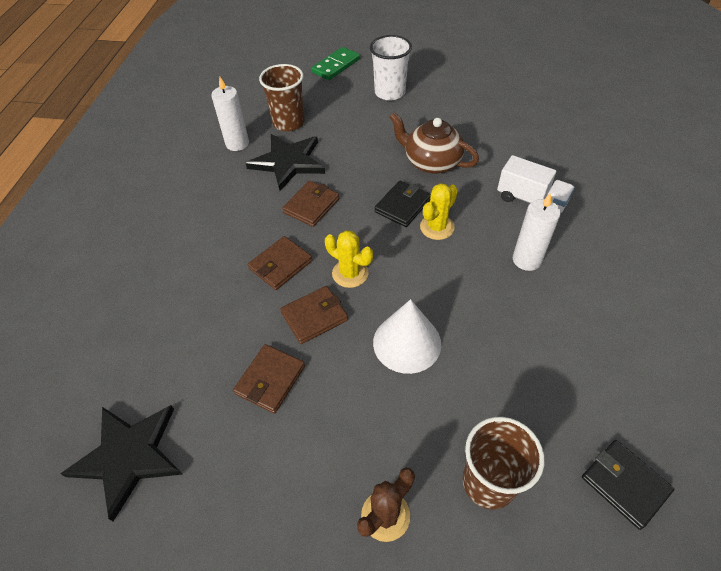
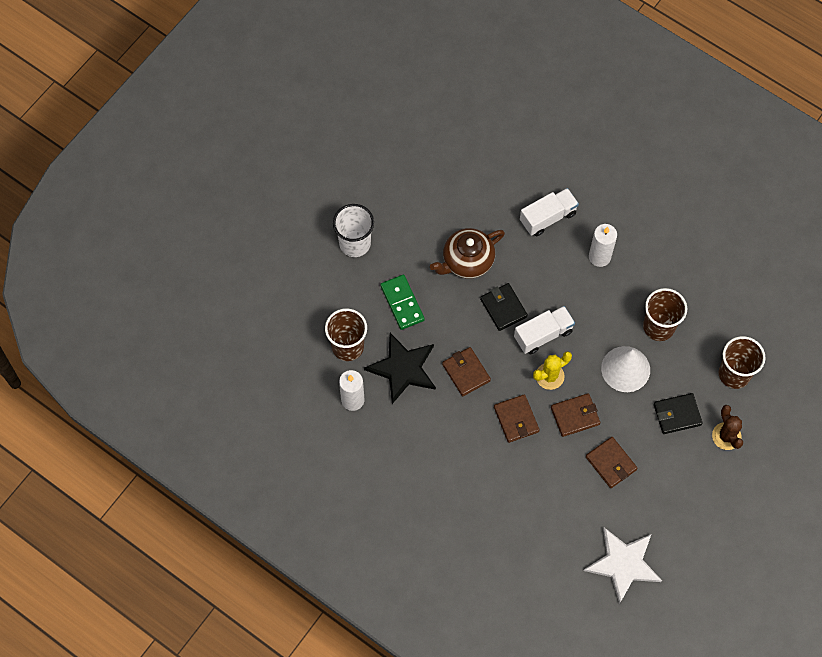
camera: 65 degrees left, 15 degrees up
(128, 456) = (623, 564): black star -> white star
(314, 316) = (575, 416): brown wallet -> brown wallet turned 75 degrees clockwise
(336, 66) = (282, 268): green domino -> green domino (402, 303)
(395, 248) = (543, 335): none -> white truck
(437, 227) = (538, 296): yellow cactus -> none
(488, 355) = (658, 326): none -> brown cup
(624, 484) = (767, 308): black wallet -> black wallet (677, 414)

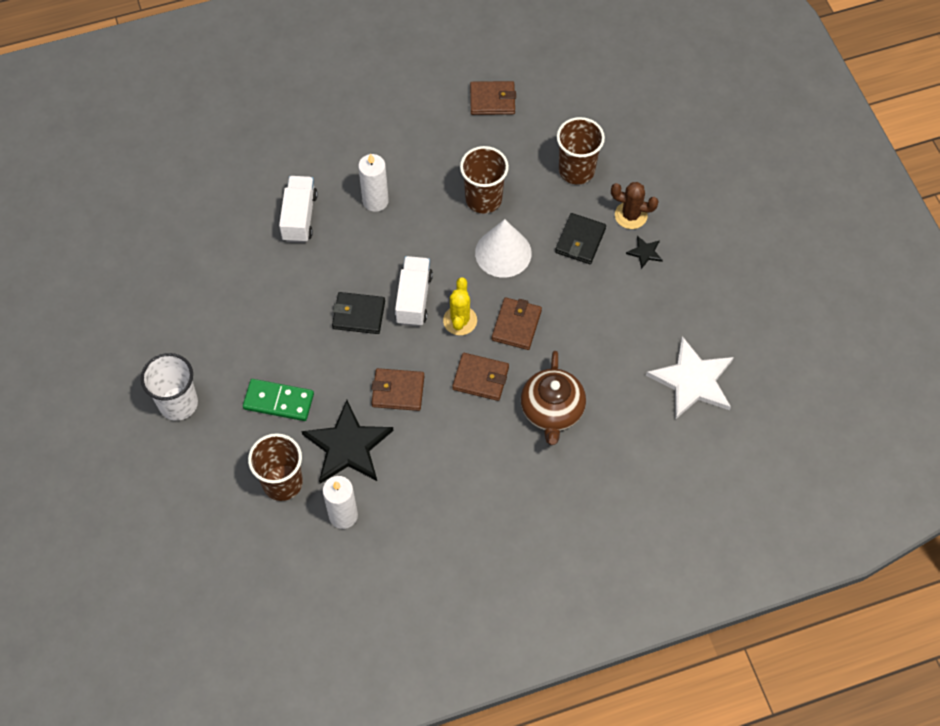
camera: 55 degrees left, 5 degrees down
(467, 261) = (284, 315): brown teapot -> brown teapot (552, 411)
(611, 463) = (586, 326): brown wallet -> brown wallet (492, 100)
(703, 466) = (645, 252): none -> black star

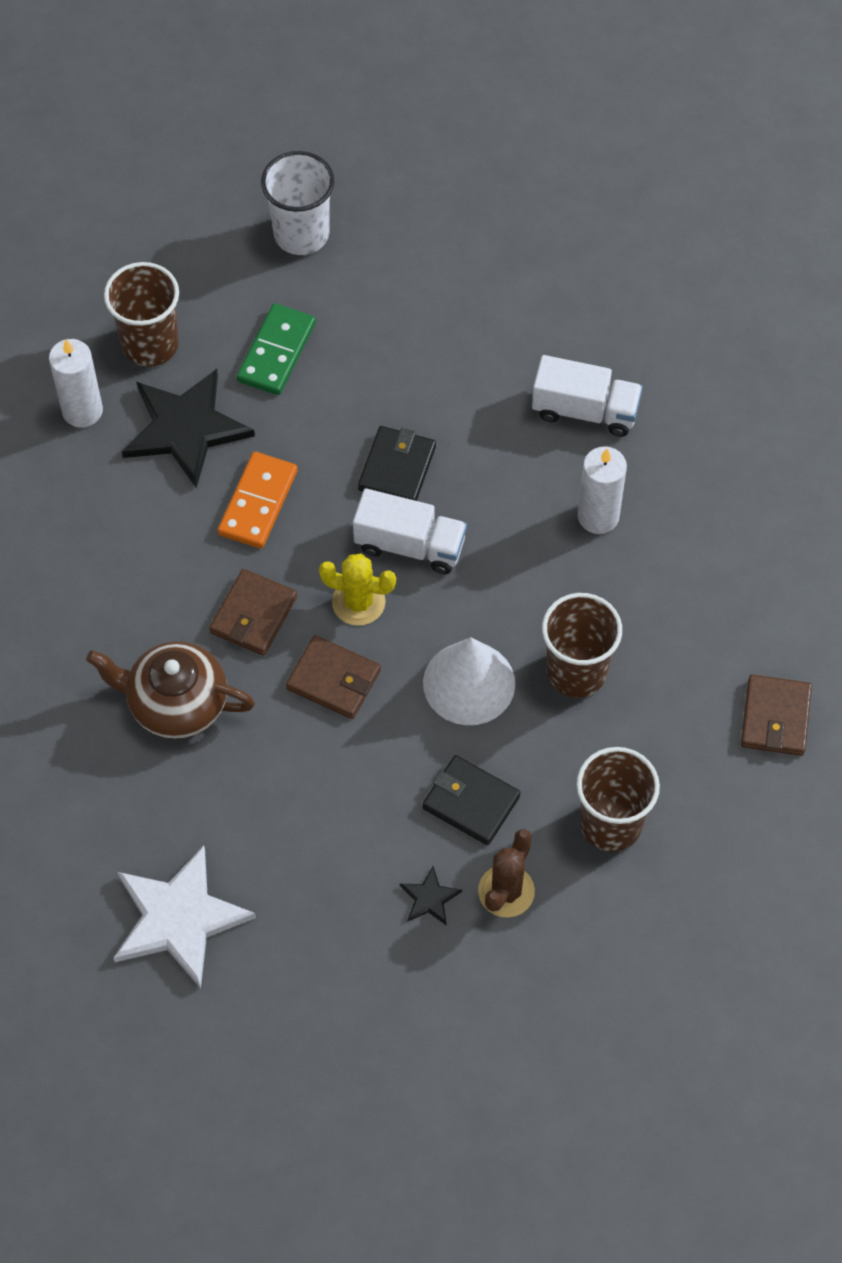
camera: 100 degrees right, 0 degrees up
(398, 391) = (258, 502): brown wallet -> orange domino

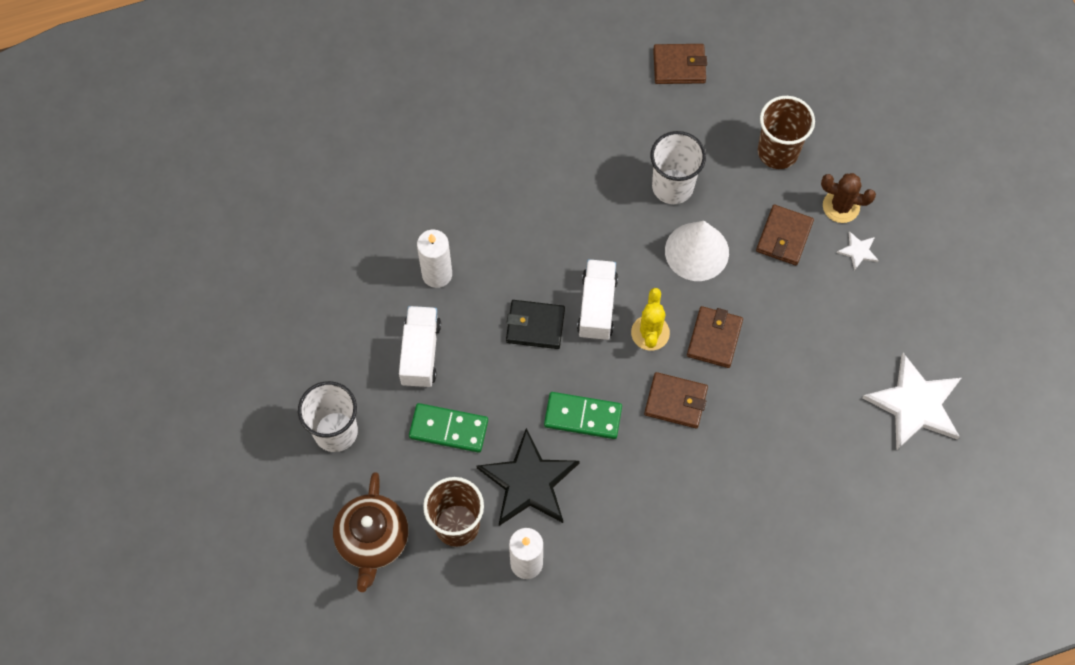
camera: 100 degrees left, 5 degrees up
(175, 703) = (757, 440): brown teapot -> brown teapot (373, 540)
(258, 502) = (583, 417): orange domino -> green domino
(429, 898) = (858, 251): black star -> white star
(471, 802) = (784, 237): black wallet -> brown wallet
(576, 671) = (672, 186): brown cup -> white cup
(585, 410) = (463, 208): white truck -> white truck (420, 353)
(598, 516) = (549, 189): white candle -> white candle (437, 274)

